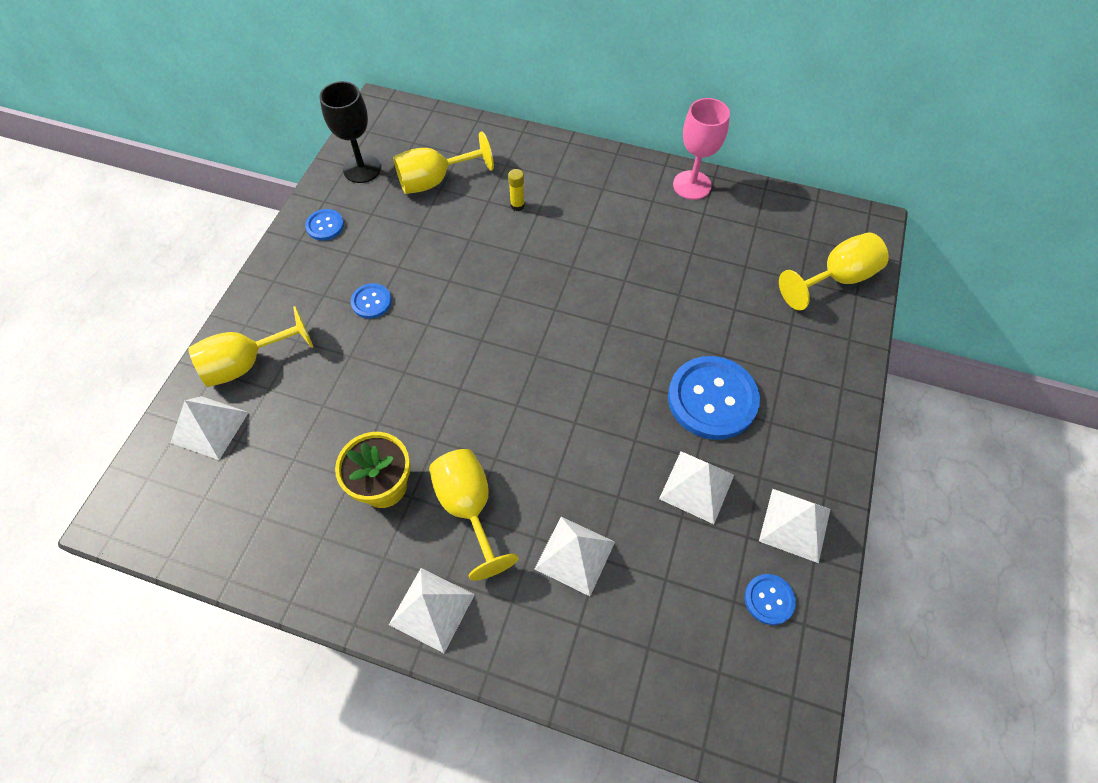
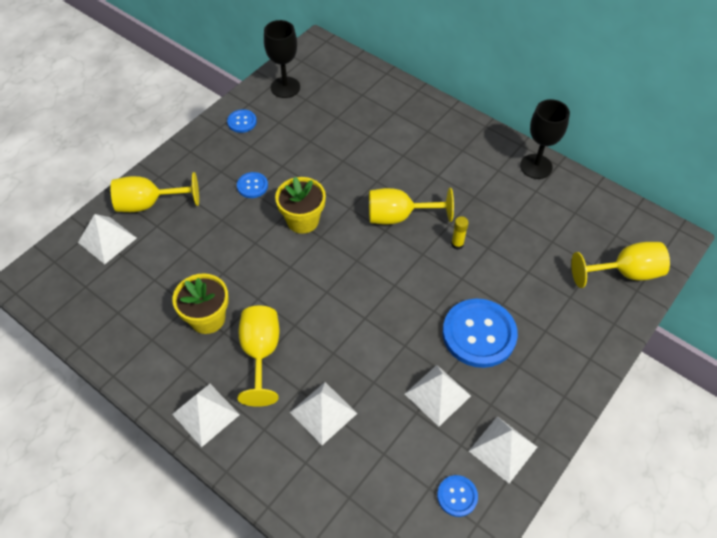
camera: 20 degrees right, 5 degrees down
(434, 181) = (335, 110): yellow goblet -> yellow goblet (398, 217)
(451, 326) = (303, 220): none -> yellow flower pot
(517, 205) = (390, 145): yellow glue stick -> yellow glue stick (457, 244)
(692, 185) = (536, 166): pink goblet -> black goblet

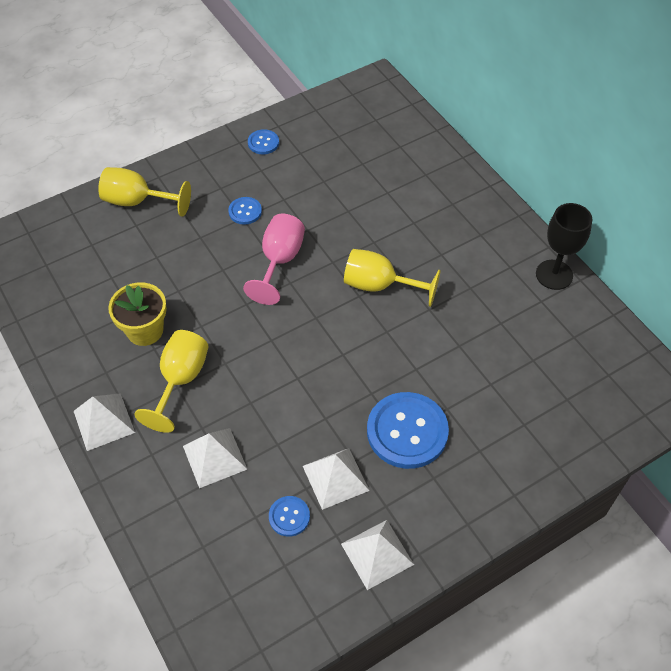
camera: 20 degrees right, 0 degrees up
(107, 240) = (84, 226): white pyramid -> none
(285, 87) = (323, 118): black goblet -> none
(303, 220) = (279, 261): yellow flower pot -> pink goblet
(457, 244) = (428, 332): yellow glue stick -> none
(457, 496) = (308, 583): blue button -> blue button (289, 516)
(625, 273) = (598, 418): yellow goblet -> none

